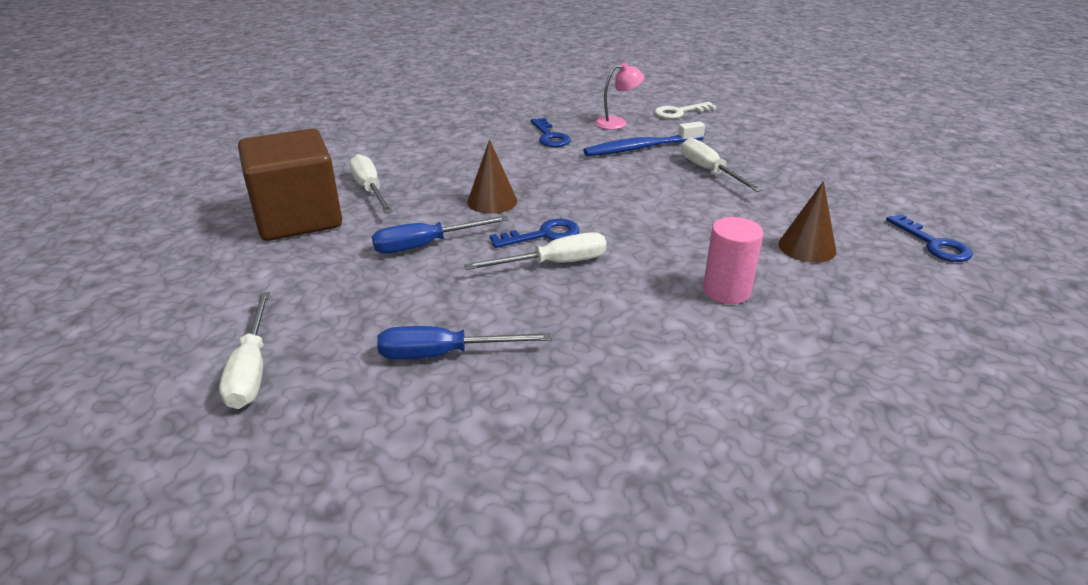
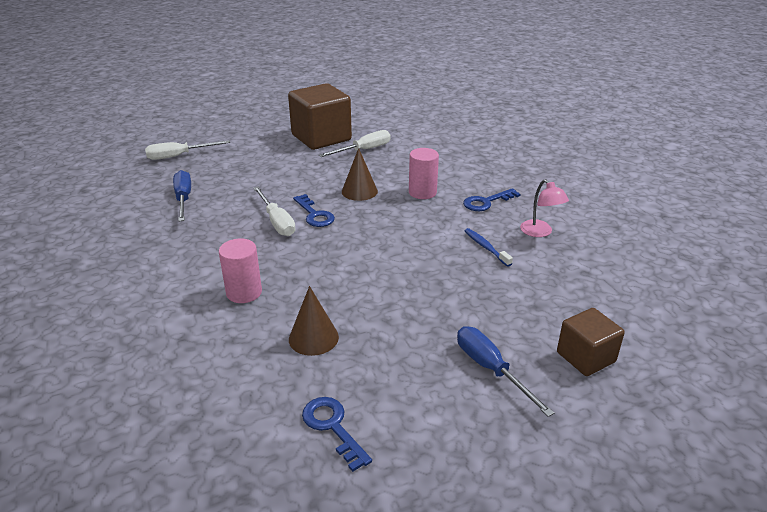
camera: 80 degrees right, 0 degrees up
(426, 245) = (295, 178): blue screwdriver -> blue screwdriver (491, 369)
(513, 165) = (422, 192): none -> pink cylinder
(640, 148) = (485, 247): blue toothbrush -> blue toothbrush, size x0.58
(679, 112) = (595, 268): white key -> none
(710, 171) = (451, 286): white screwdriver -> none
(803, 135) = (585, 357): none -> brown cube
(933, 243) = (333, 427): blue key -> blue key turned 90 degrees clockwise

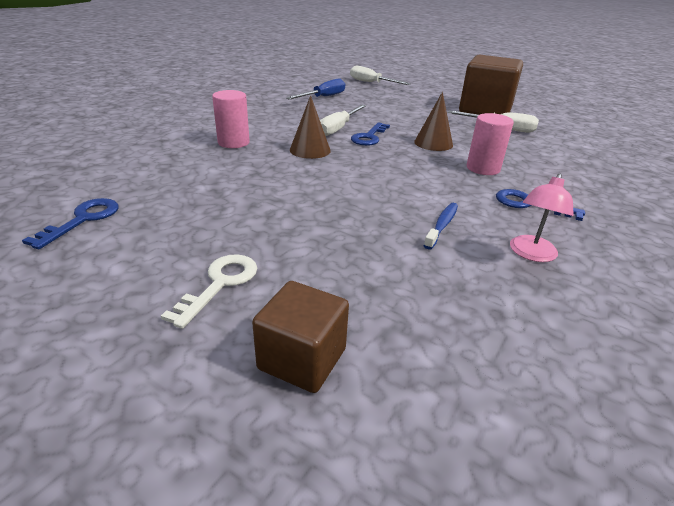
camera: 55 degrees right, 0 degrees up
(313, 338) = (198, 181): brown cone -> brown cone (310, 150)
(491, 369) = (219, 284): blue screwdriver -> white key

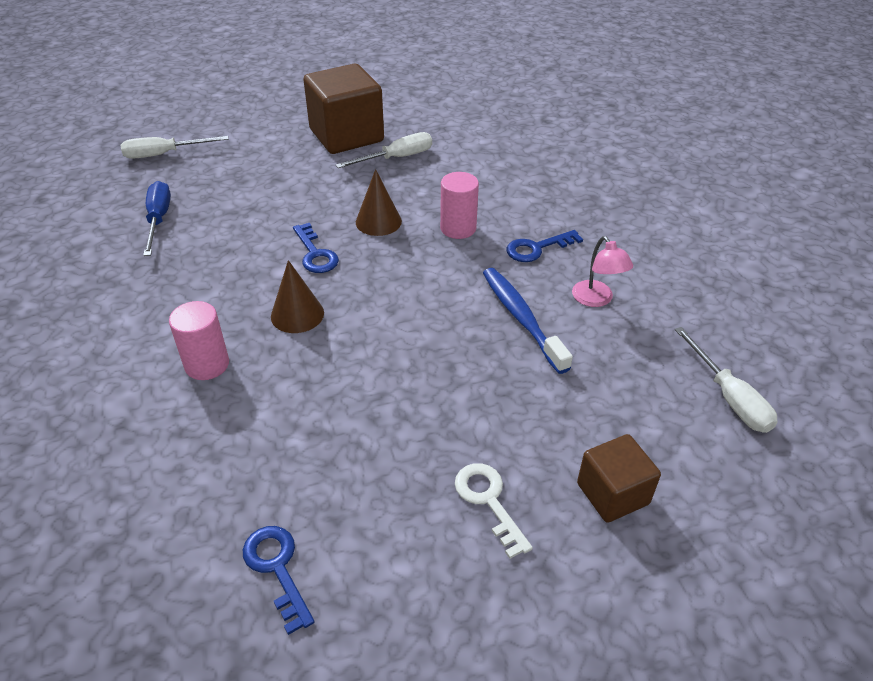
camera: 50 degrees left, 10 degrees up
(338, 128) = (266, 261): white screwdriver -> white screwdriver (728, 397)
(442, 225) = (521, 318): blue toothbrush -> blue toothbrush, size x1.73

